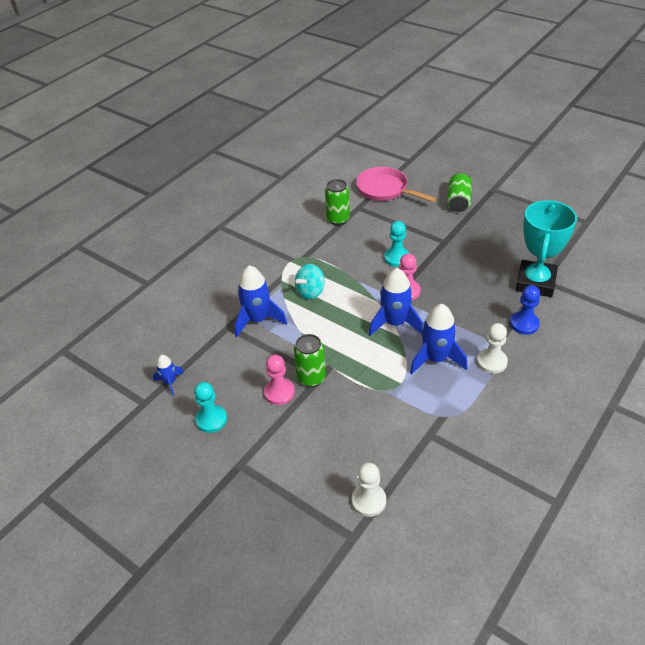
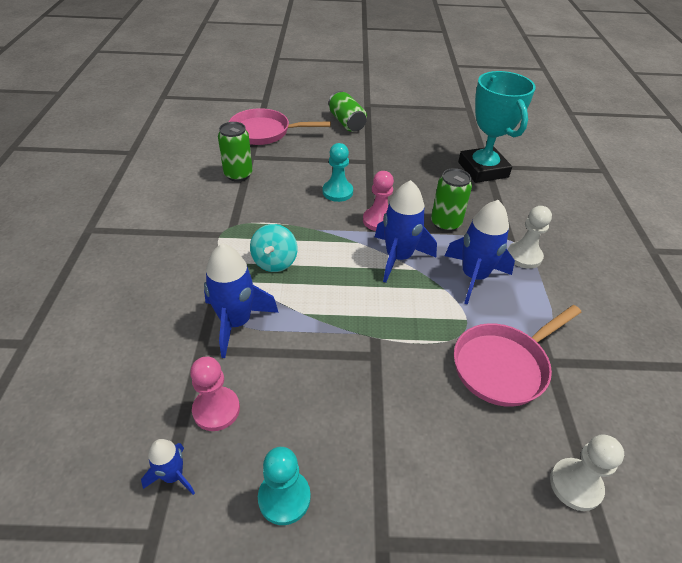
camera: 40 degrees left, 0 degrees up
(279, 392) = (344, 404): pink pawn -> pink pawn (216, 410)
(311, 378) = (366, 363): green can -> green can (445, 223)
(395, 421) = (503, 366): none -> pink pan
(524, 324) = (512, 209): blue pawn -> none

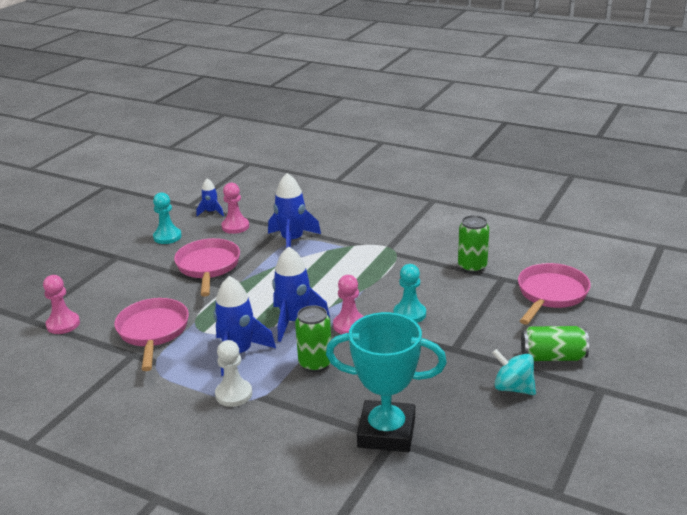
camera: 120 degrees right, 15 degrees down
(275, 262) = (338, 264): turquoise spinning top -> turquoise spinning top (513, 388)
(343, 385) = (208, 267): none -> pink pan
(575, 485) = (63, 324): white pawn -> pink pawn

